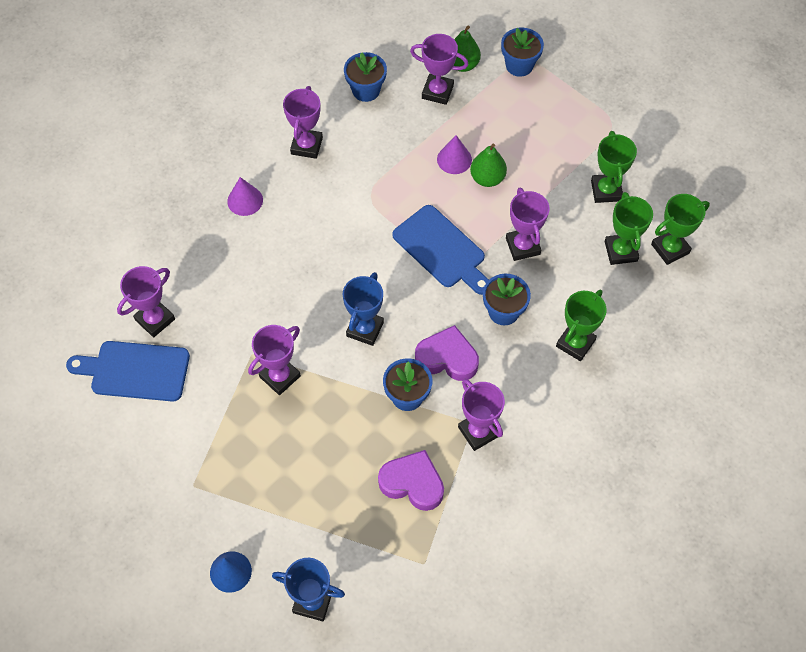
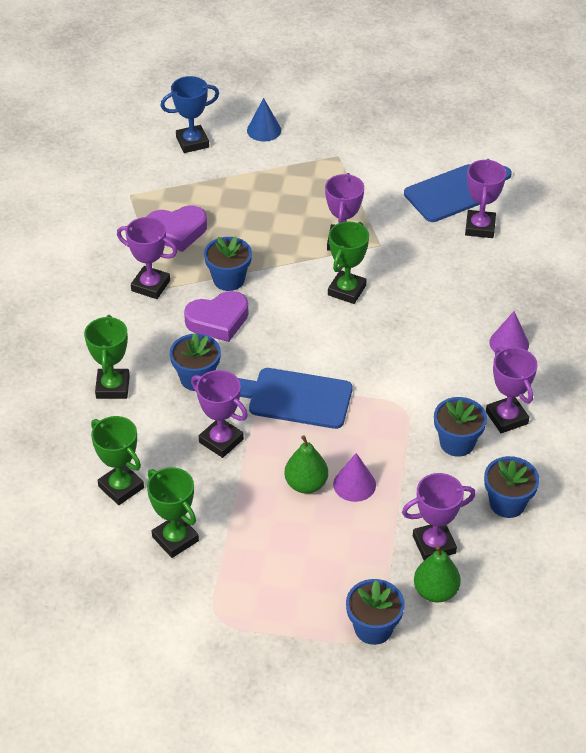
camera: 145 degrees right, 15 degrees down
(358, 148) = (457, 443): none -> blue flower pot
(365, 329) = (306, 305): blue trophy -> none
(670, 249) = (72, 516): green trophy -> green trophy (346, 290)

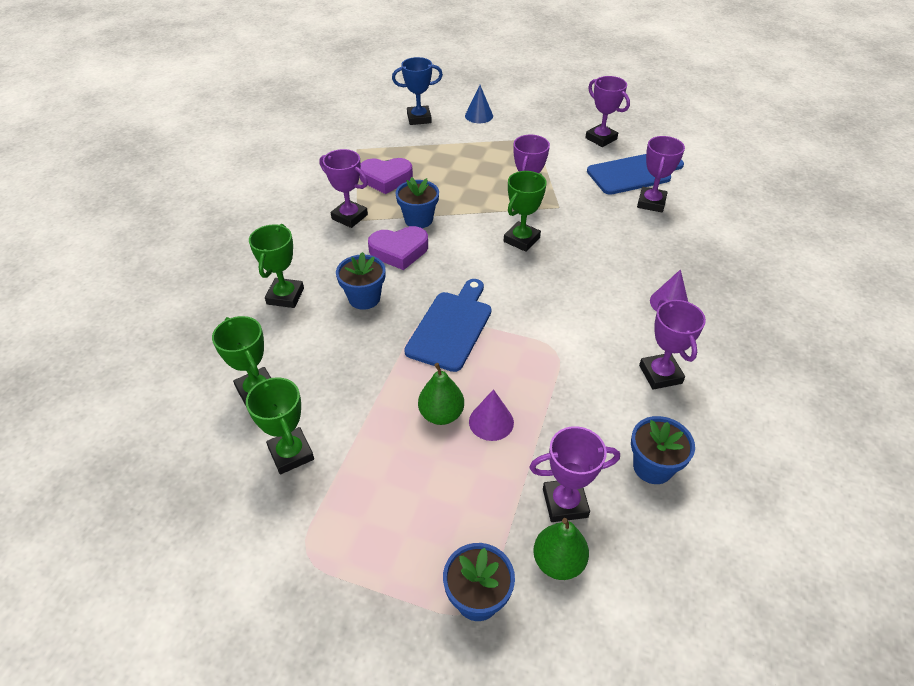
camera: 10 degrees right, 0 degrees up
(221, 441) = (369, 359): purple trophy -> purple trophy (601, 138)
(295, 398) = (451, 327): blue cutting board -> blue cutting board turned 90 degrees clockwise
(457, 443) = (605, 393): blue flower pot -> none

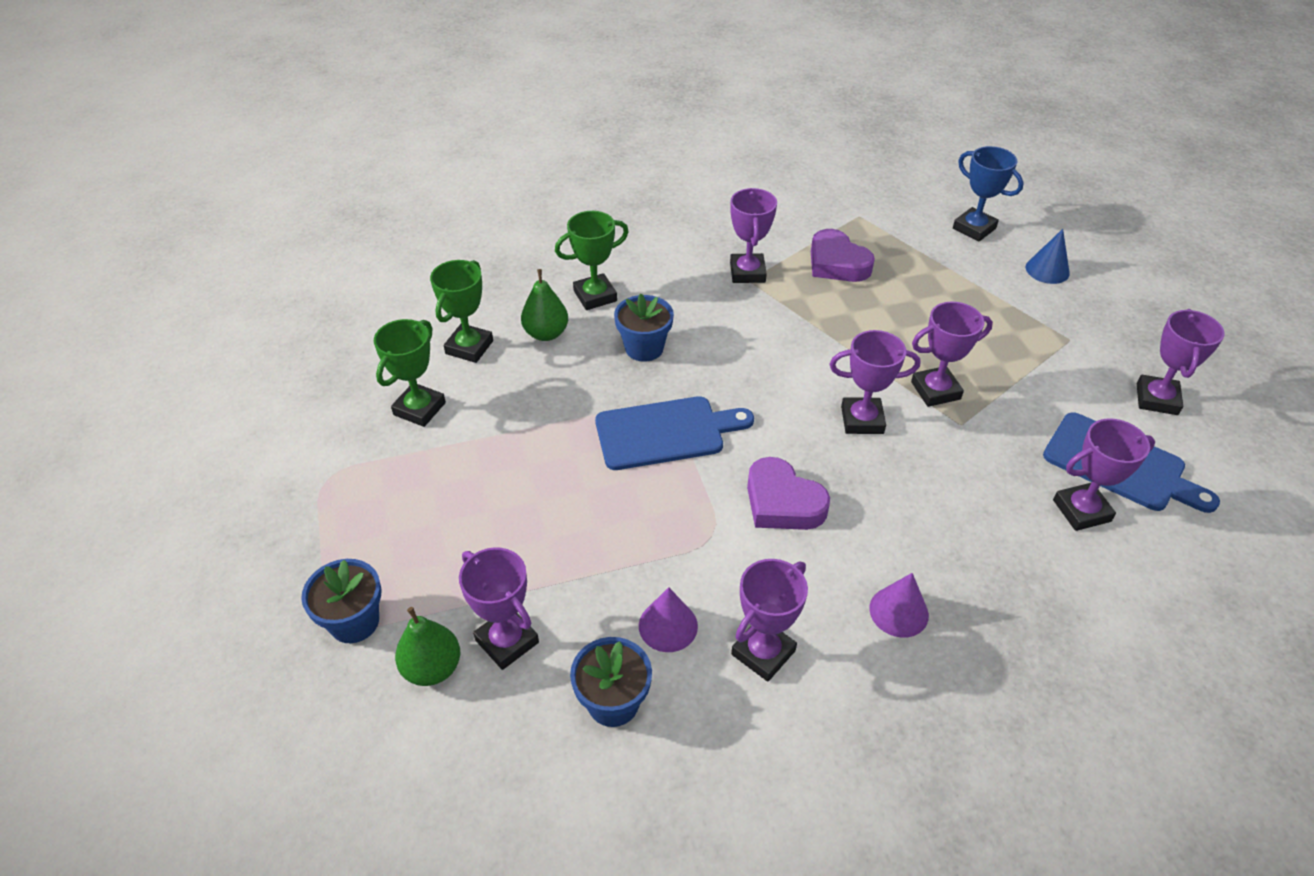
camera: 55 degrees right, 0 degrees up
(399, 251) = (736, 335): purple heart -> purple heart (782, 502)
(418, 219) = (800, 322): blue flower pot -> none
(441, 414) = (543, 486): green pear -> green pear (546, 333)
(491, 422) = (565, 529): purple cone -> purple cone (668, 626)
(521, 240) = (862, 420): green trophy -> purple trophy

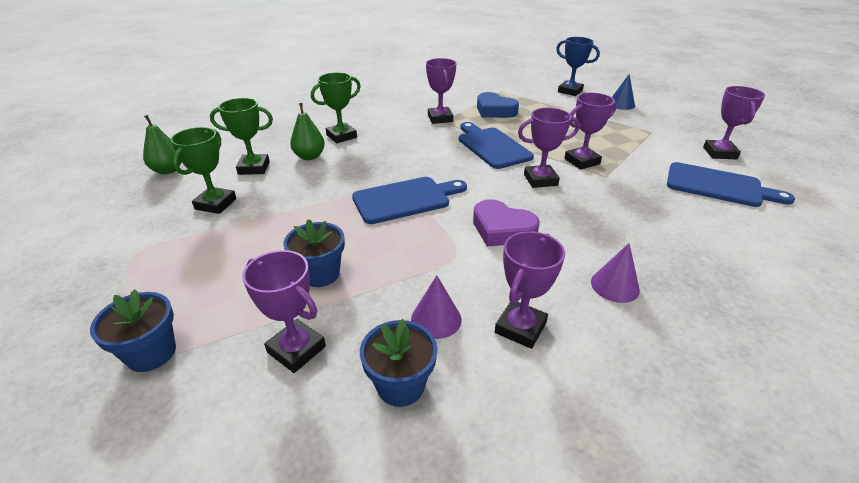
camera: 10 degrees left, 10 degrees down
(432, 668) = (226, 381): green pear -> green pear (168, 170)
(469, 347) = (254, 168): green trophy -> green trophy turned 75 degrees clockwise
(644, 348) = (380, 158): blue flower pot -> blue flower pot (320, 274)
(811, 343) = (492, 146): none -> blue cutting board
(837, 263) = (495, 110): purple heart -> blue heart
(1081, 510) = (709, 212): purple trophy -> none

